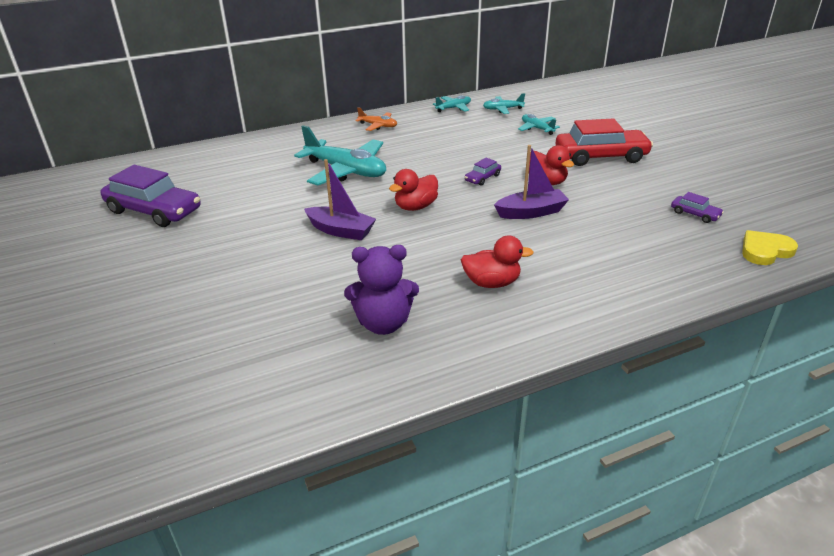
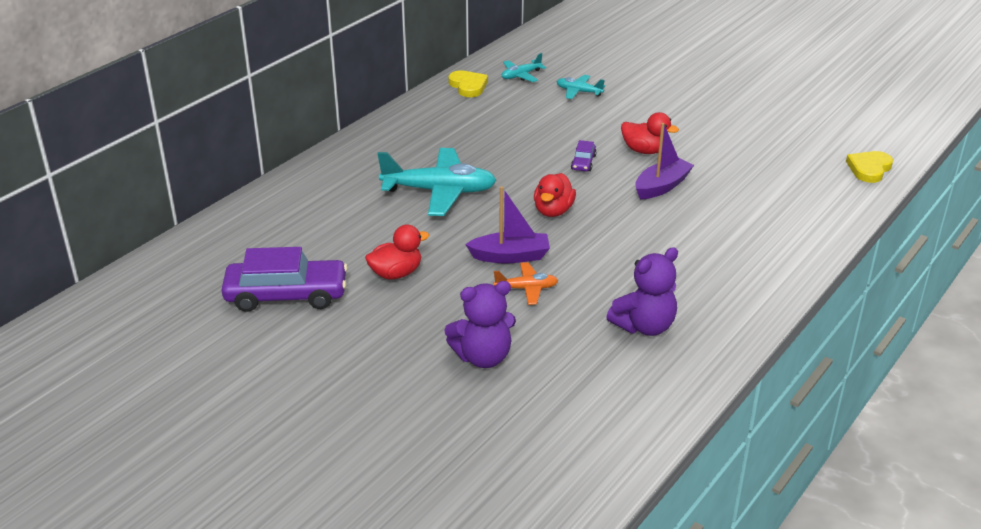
camera: 30 degrees left, 0 degrees up
(222, 302) = (483, 357): none -> purple teddy bear
(378, 126) = (410, 128): orange plane -> orange plane (526, 289)
(453, 108) = (468, 86): turquoise plane -> yellow heart
(492, 283) = (694, 262): red duck -> red duck (396, 273)
(601, 156) = (667, 110): red car -> none
(695, 214) = (793, 149): purple car -> none

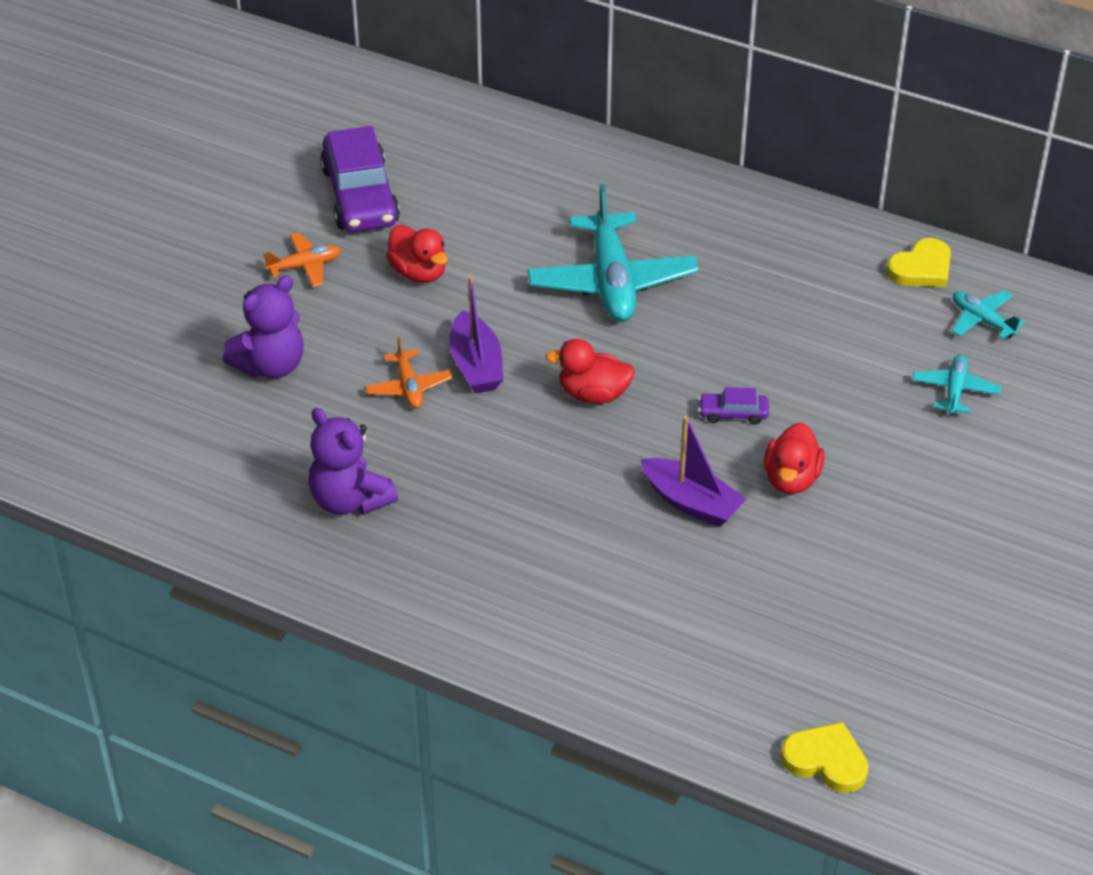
camera: 80 degrees right, 10 degrees up
(364, 331) = (305, 266): none -> orange plane
(483, 357) = (271, 366): purple teddy bear -> purple teddy bear turned 105 degrees counterclockwise

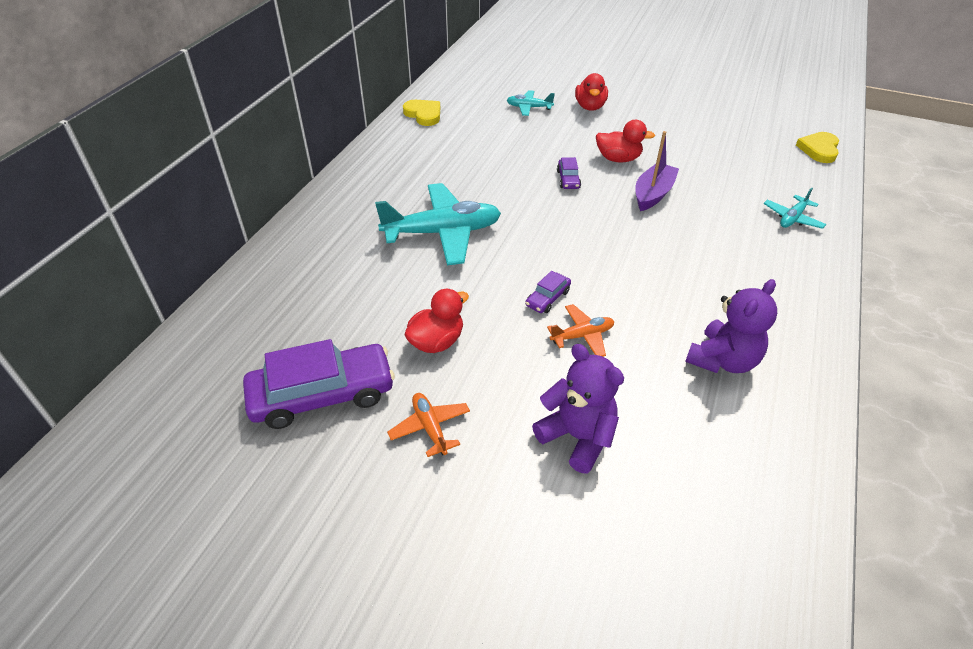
camera: 95 degrees left, 0 degrees up
(476, 365) = (547, 298): purple boat -> purple car
(593, 394) = (565, 237): red duck -> red duck (590, 107)
(982, 320) = (468, 98): turquoise plane -> turquoise plane (792, 218)

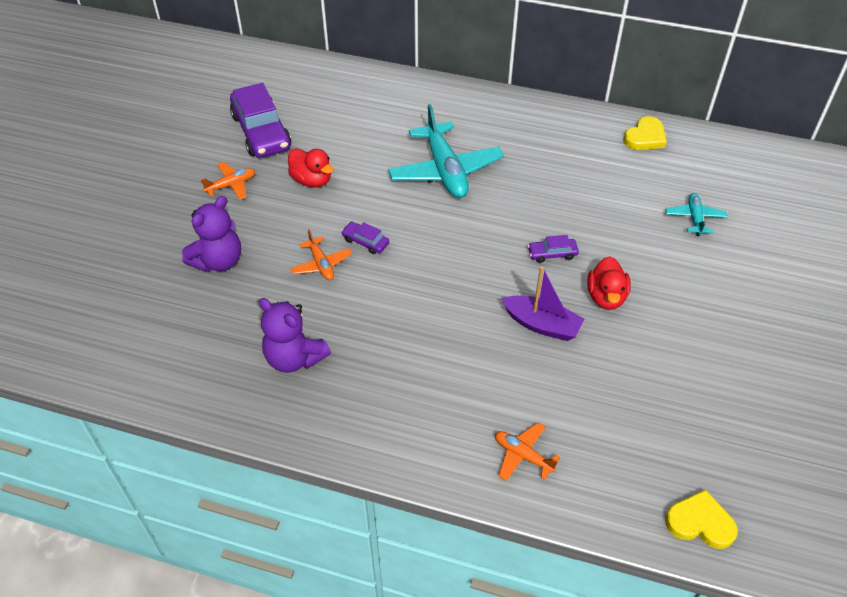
camera: 85 degrees right, 5 degrees up
(590, 107) = (720, 273): red duck -> none
(792, 218) = (523, 455): turquoise plane -> orange plane

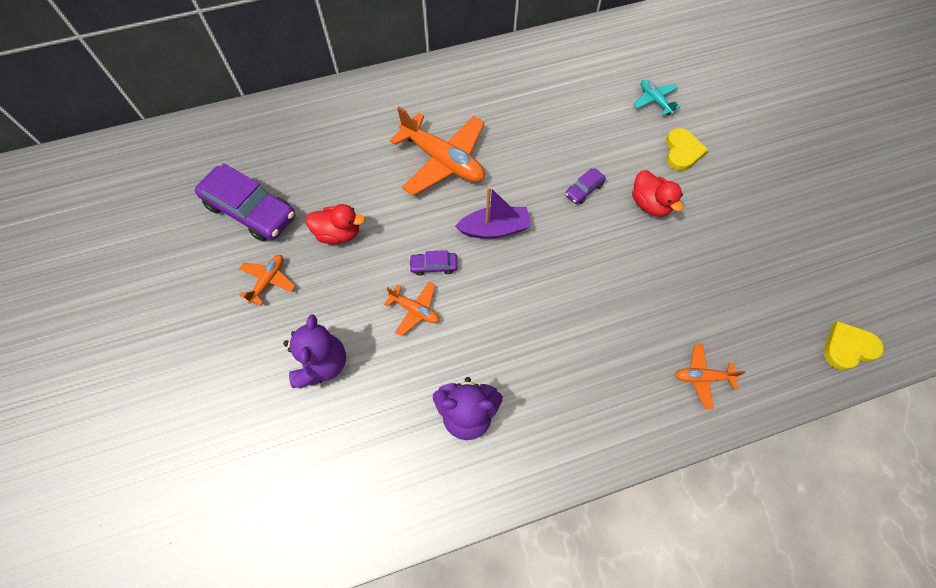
camera: 35 degrees left, 15 degrees up
(445, 170) = (443, 161): turquoise plane -> orange plane
(542, 325) = (626, 257): purple boat -> purple boat (494, 229)
(645, 137) = (567, 48): yellow heart -> yellow heart (682, 152)

